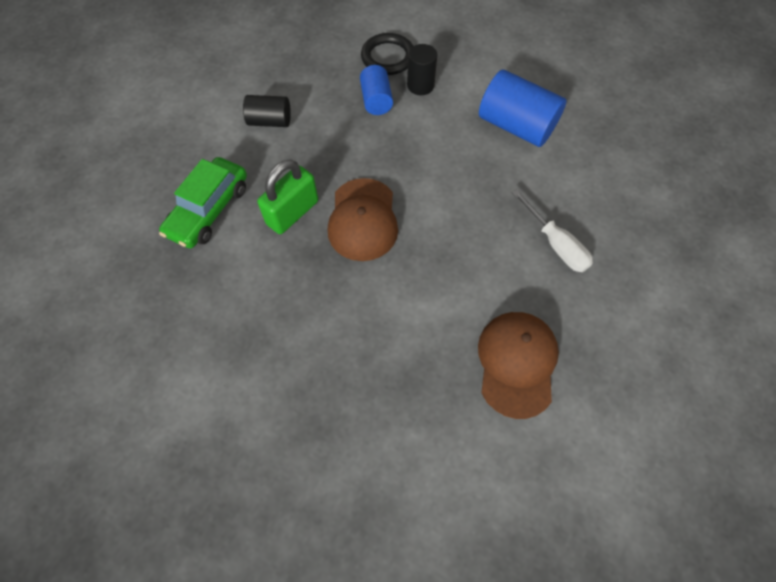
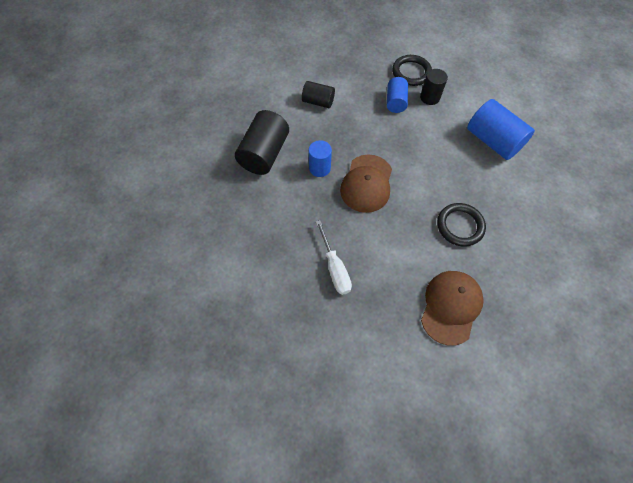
camera: 15 degrees right, 0 degrees up
(209, 210) = (264, 154): green car -> black cylinder
(292, 212) = (319, 168): green padlock -> blue cylinder
(501, 249) = (460, 226): none -> black ring
(555, 244) = (500, 231): white screwdriver -> white screwdriver (335, 268)

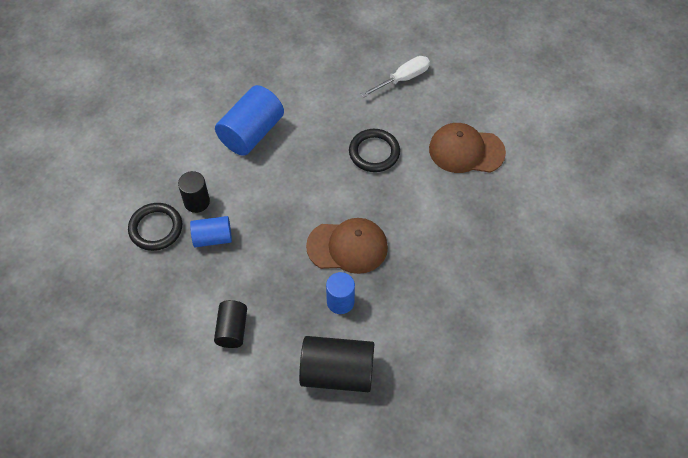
camera: 105 degrees left, 5 degrees down
(335, 268) = (464, 256): white screwdriver -> white screwdriver (403, 79)

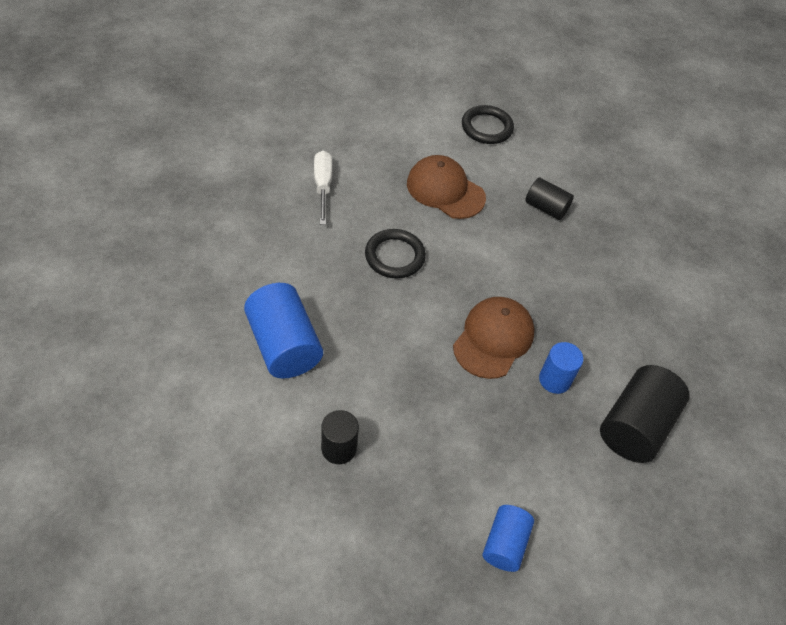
camera: 65 degrees left, 5 degrees down
(156, 228) = (346, 512): black ring -> black ring (486, 127)
(212, 238) = (401, 457): blue cylinder -> blue cylinder (504, 544)
(232, 329) = (534, 498): black cylinder -> black cylinder (546, 208)
(466, 151) = (445, 190): brown cap -> brown cap turned 90 degrees clockwise

